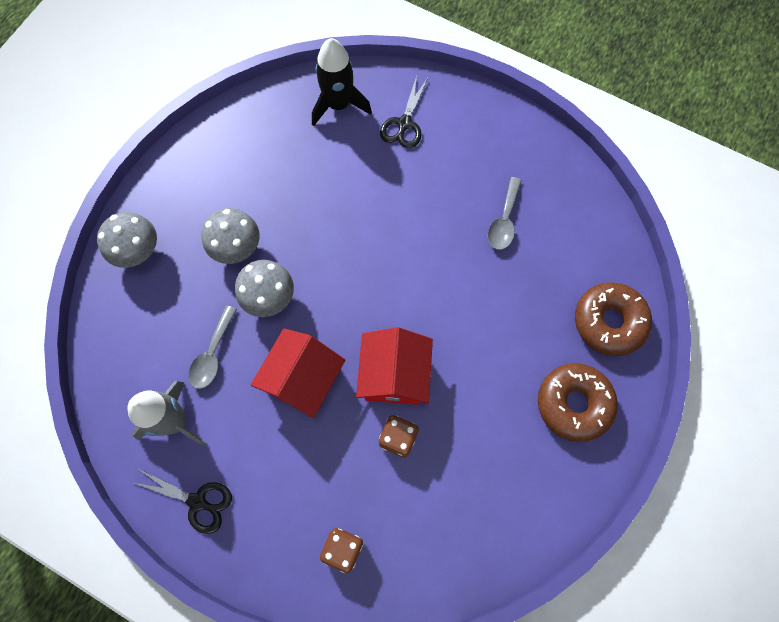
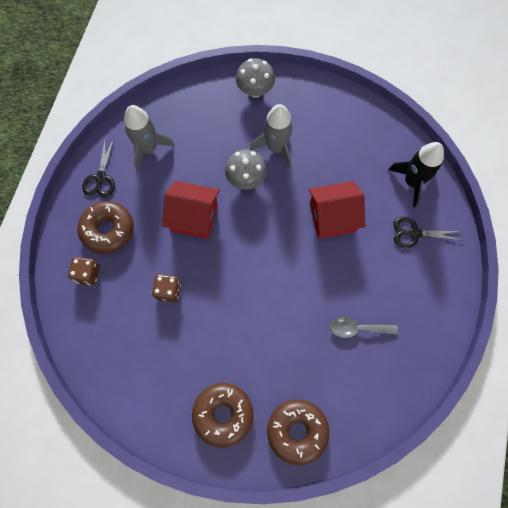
camera: 75 degrees right, 0 degrees up
(212, 354) = (197, 156): grey spoon -> none
(236, 247) = (276, 148): grey mushroom -> grey rocket
(284, 506) = (108, 230): none -> brown donut
(394, 375) = (212, 277): red house -> red house (332, 217)

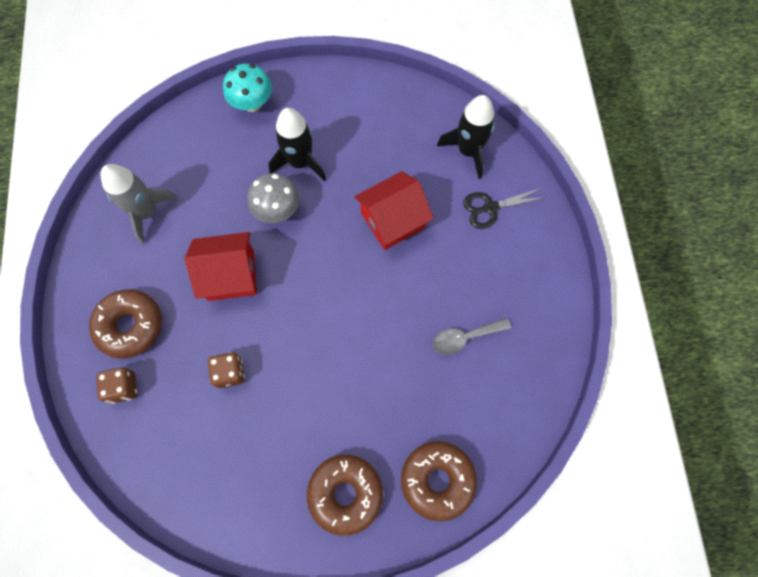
camera: 20 degrees left, 0 degrees up
(101, 178) = (99, 266): black scissors -> none
(255, 90) = (252, 103): grey mushroom -> turquoise mushroom
(276, 148) = (300, 162): grey rocket -> black rocket

